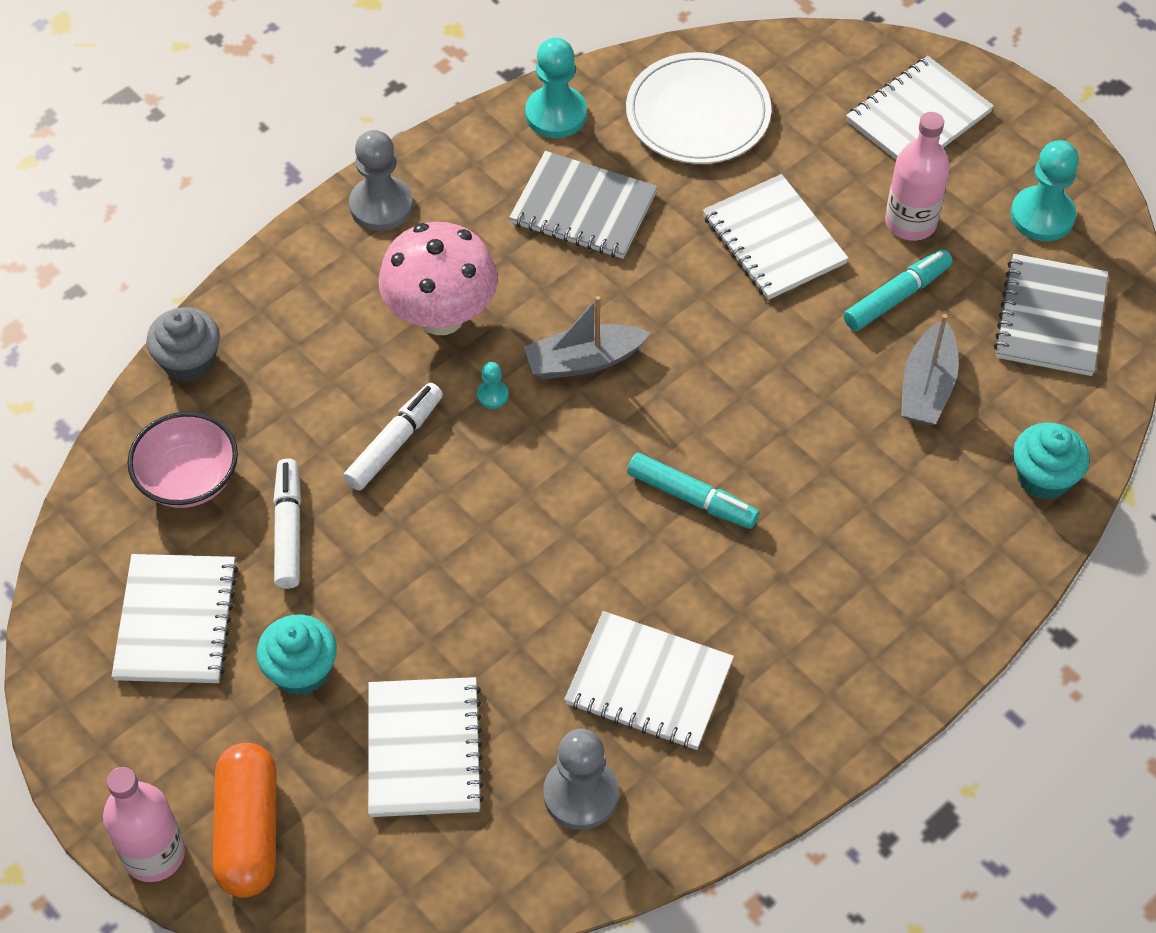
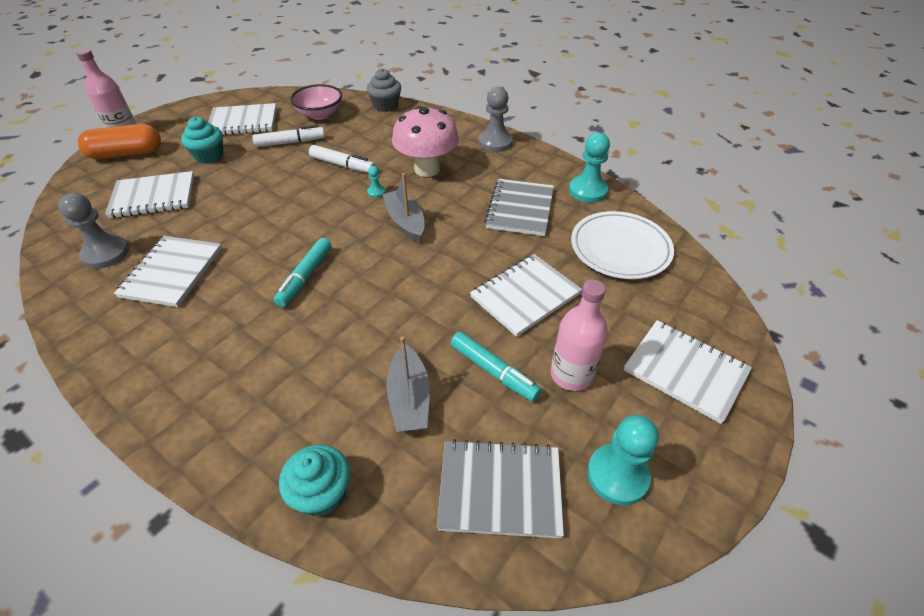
camera: 80 degrees right, 10 degrees down
(927, 386) = (409, 398): grey boat -> grey boat turned 105 degrees counterclockwise

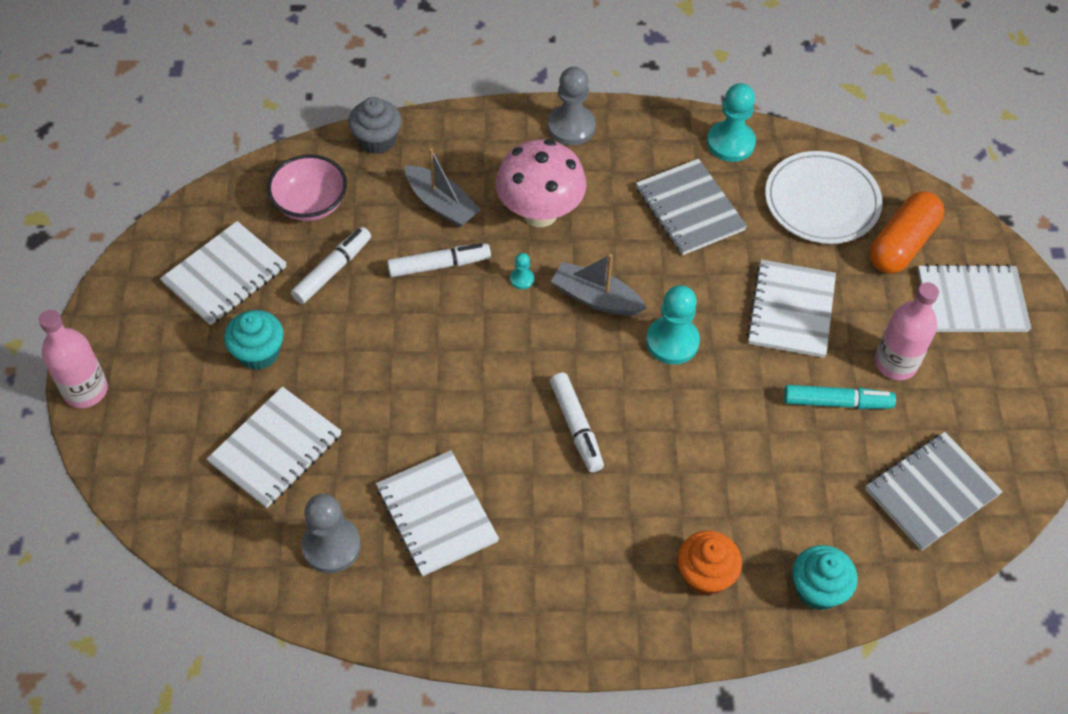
camera: 40 degrees left, 10 degrees up
(126, 154) = (143, 417): orange capsule -> orange capsule (902, 244)
(261, 418) = (705, 575): none -> orange cupcake
(305, 277) = (576, 427): turquoise marker -> white marker
(409, 398) = (798, 473): grey boat -> grey boat (441, 204)
(617, 475) = (995, 423): turquoise pawn -> turquoise pawn (672, 342)

